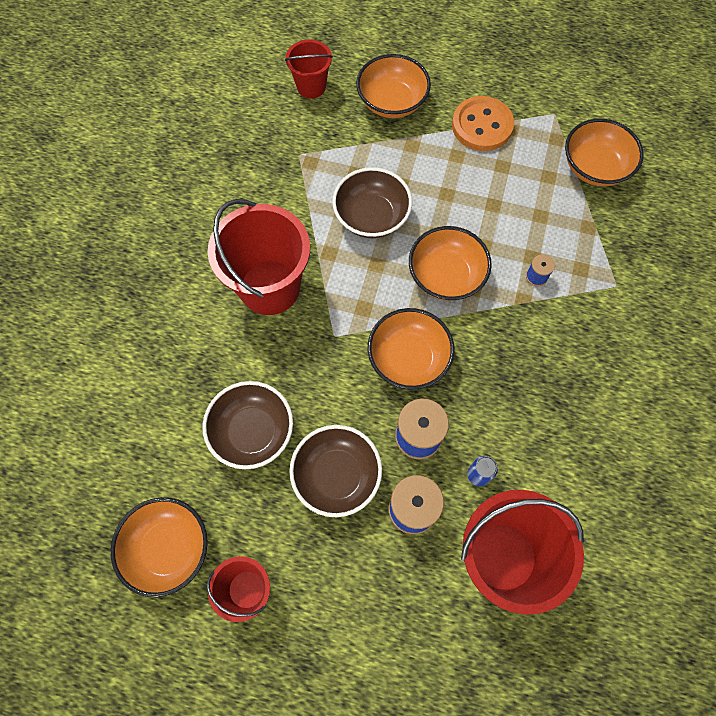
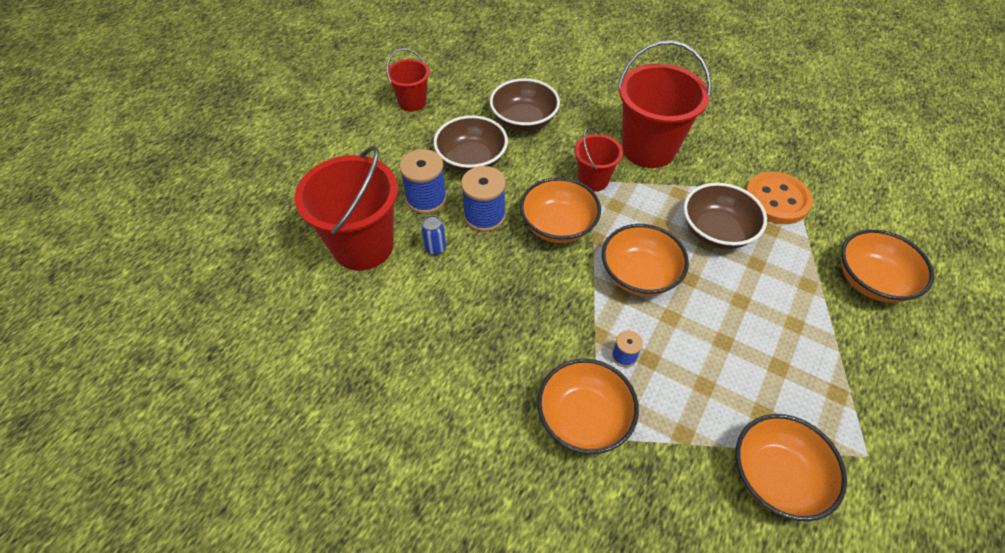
camera: 105 degrees right, 15 degrees down
(168, 548) = (456, 71): orange bowl -> orange bowl (583, 418)
(311, 86) = (886, 215): red bucket -> red bucket (593, 180)
(482, 126) = (841, 362): orange button -> orange button (776, 200)

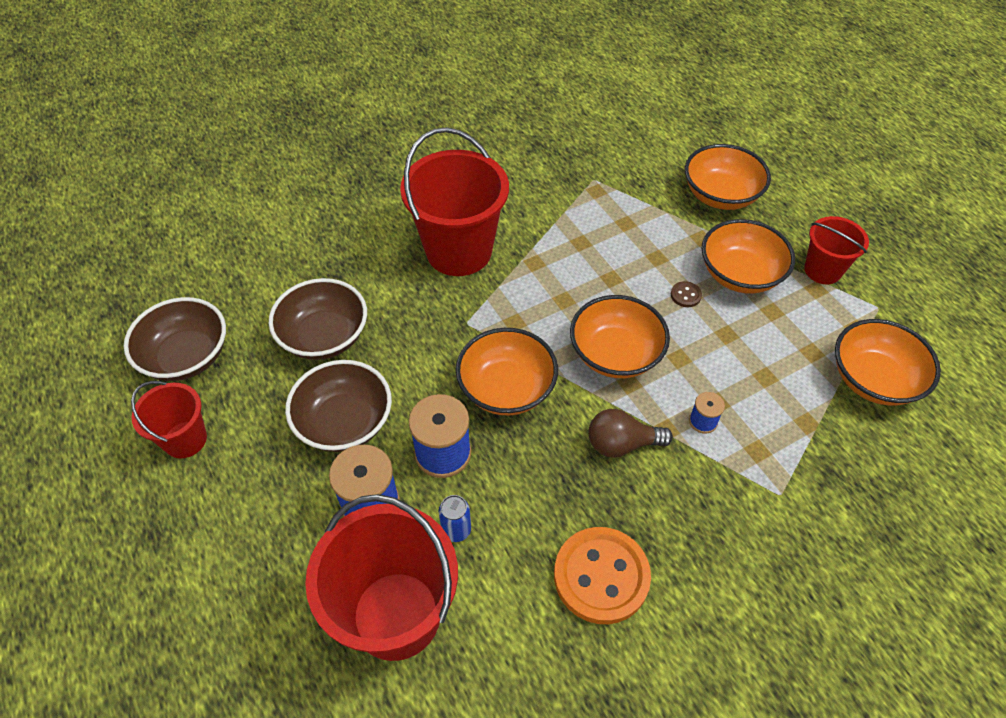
camera: 60 degrees left, 0 degrees up
(564, 311) = (621, 444): none -> brown light bulb
(583, 418) = (754, 495): orange bowl -> orange bowl (740, 274)
(593, 180) = (466, 322): red bucket -> red bucket (822, 270)
(716, 231) = (602, 263): brown bowl -> brown bowl (186, 356)
(736, 297) = (685, 295): none -> brown button
(776, 200) = (595, 198): orange button -> orange button (601, 576)

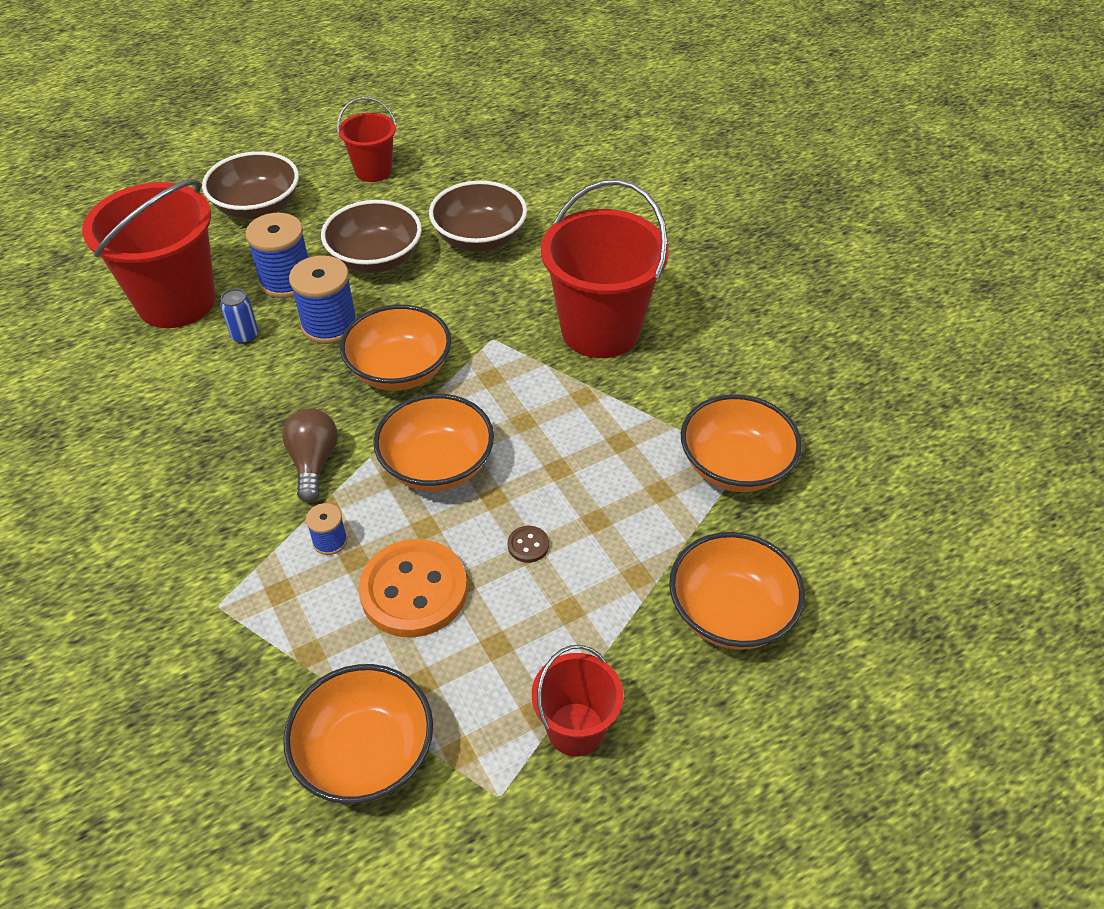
camera: 90 degrees right, 5 degrees down
(186, 356) = (462, 160): brown bowl -> brown bowl (258, 208)
(601, 576) = (168, 437): orange button -> orange button (414, 590)
(740, 274) = (566, 614): orange bowl -> orange bowl (735, 466)

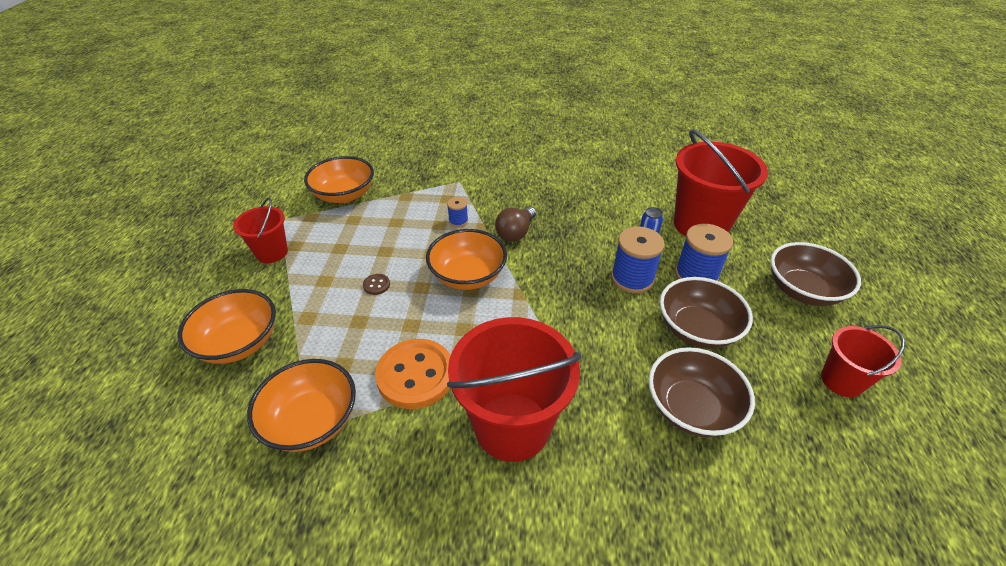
camera: 125 degrees right, 5 degrees down
(313, 463) = (515, 233): brown light bulb -> brown light bulb turned 90 degrees clockwise
(400, 370) = (561, 292): orange bowl -> none
(414, 590) = (399, 235): orange button -> orange button (415, 375)

